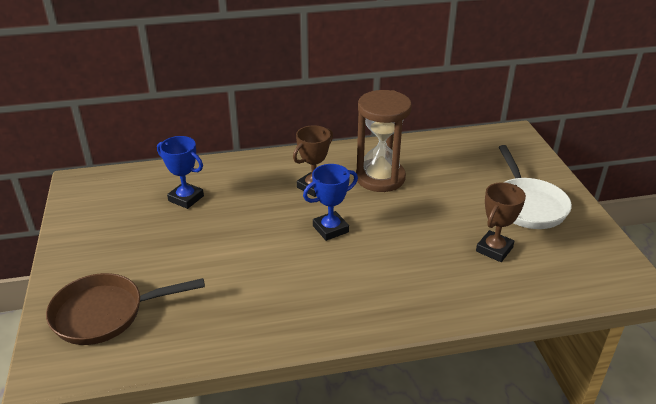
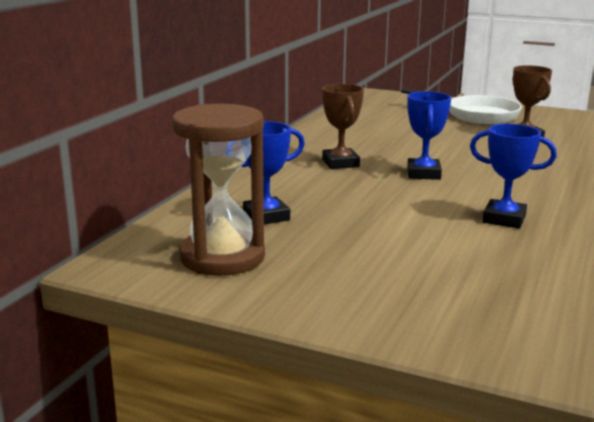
camera: 55 degrees left, 15 degrees down
(105, 313) = (452, 304): brown pan -> none
(269, 295) = (504, 219): none -> blue trophy
(380, 178) = (366, 140): brown hourglass -> brown hourglass (222, 257)

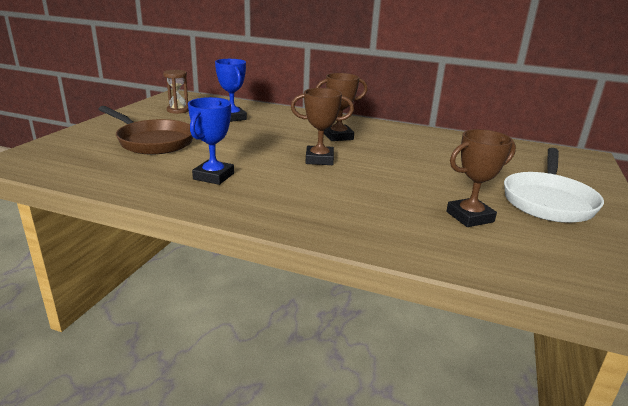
camera: 85 degrees right, 5 degrees up
(222, 257) = (178, 110): brown hourglass -> brown hourglass, size x0.50
(397, 262) = (152, 141): none -> brown pan
(423, 174) = (319, 159): blue trophy -> brown trophy

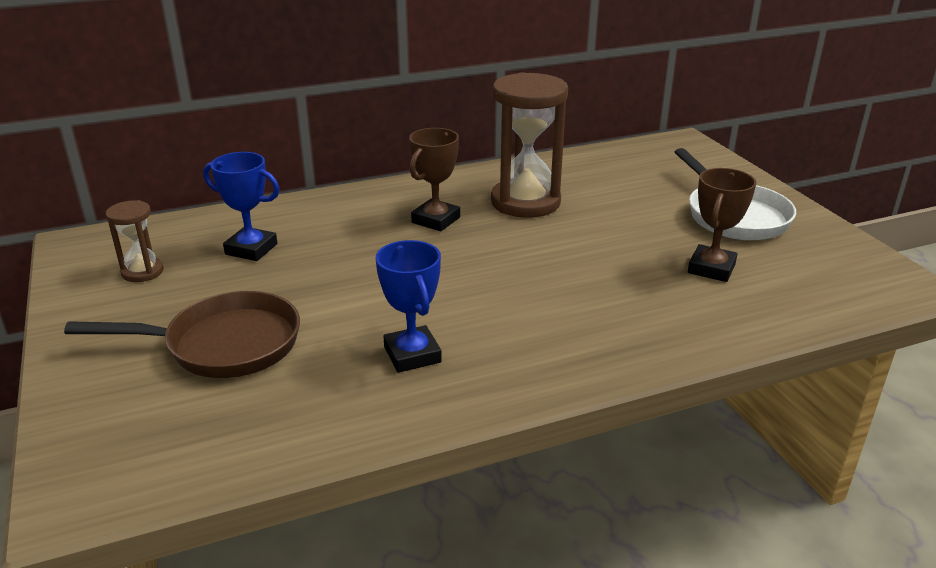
camera: 40 degrees left, 5 degrees up
(319, 159) = (476, 266): brown trophy -> none
(405, 146) = (525, 202): none -> brown hourglass

